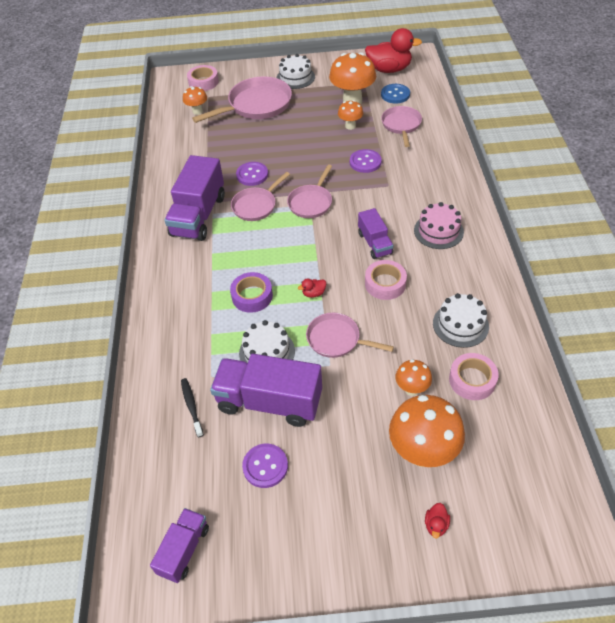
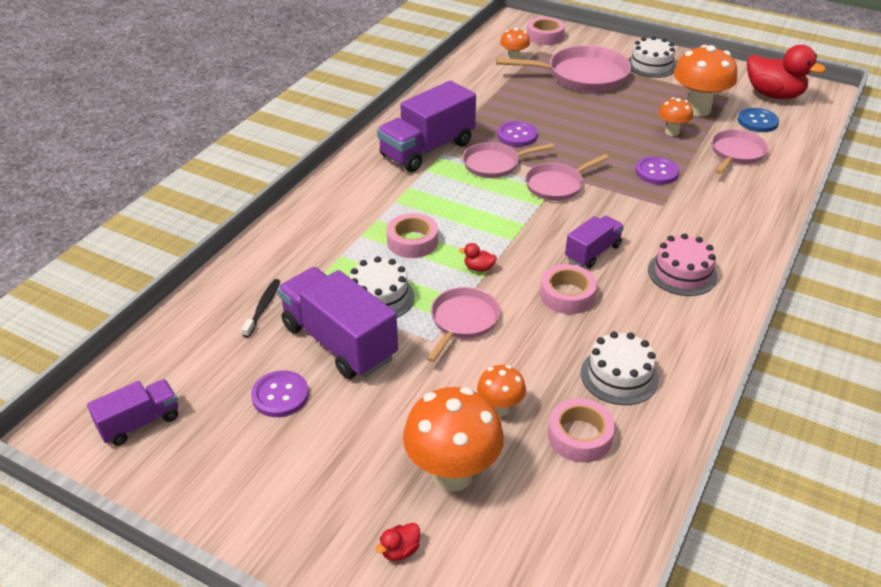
camera: 30 degrees right, 10 degrees down
(252, 296) = (412, 242): purple tape -> pink tape
(337, 339) = (462, 321): pink pan -> pink pan turned 60 degrees clockwise
(375, 243) = (592, 252): purple truck -> purple truck turned 150 degrees counterclockwise

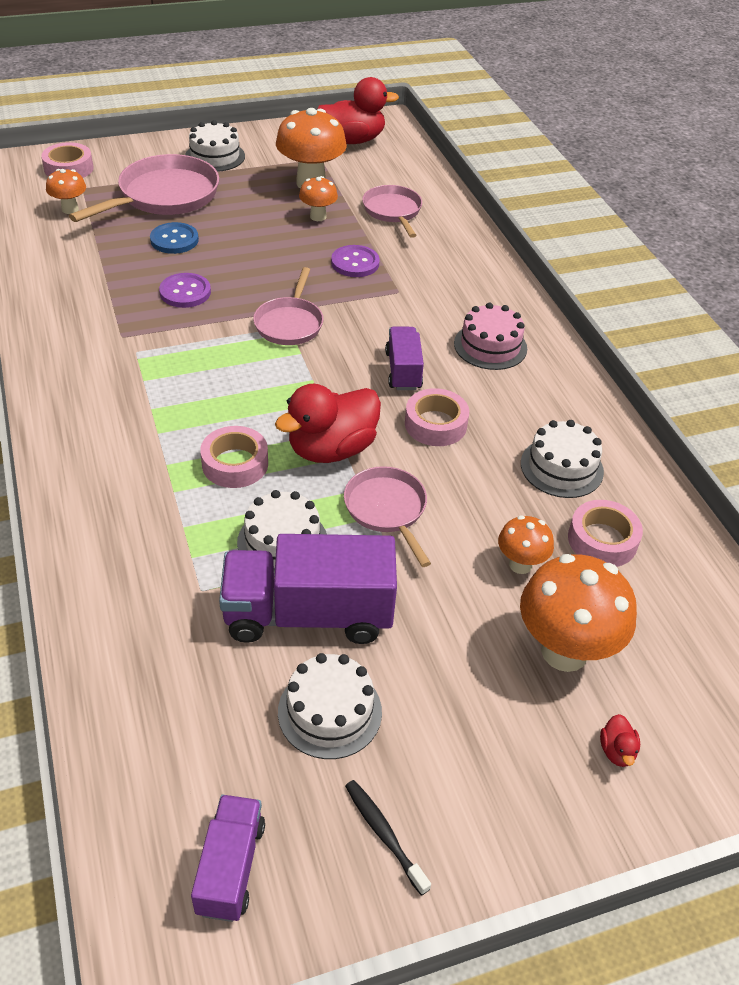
camera: 50 degrees left, 5 degrees up
(263, 308) = (181, 640): black toothbrush -> black toothbrush (384, 835)
(280, 395) = (330, 711): purple button -> white cake
(427, 149) = (113, 356): purple truck -> none
(478, 268) = (331, 449): red duck -> red duck, size x2.50
(494, 164) = (204, 334): pink pan -> none
(757, 121) = (371, 172): blue button -> blue button (174, 240)

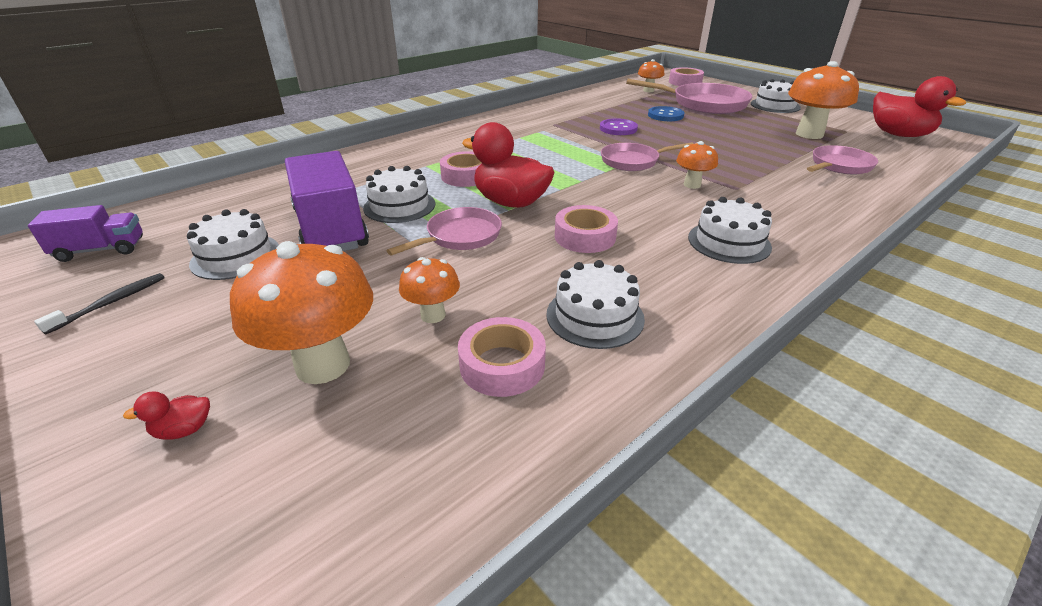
camera: 70 degrees right, 10 degrees down
(318, 216) = (774, 144): orange mushroom -> orange mushroom (692, 185)
(355, 263) = (742, 167): purple button -> none
(403, 371) = (636, 210): purple truck -> none
(490, 346) = (729, 242): pink cake -> white cake

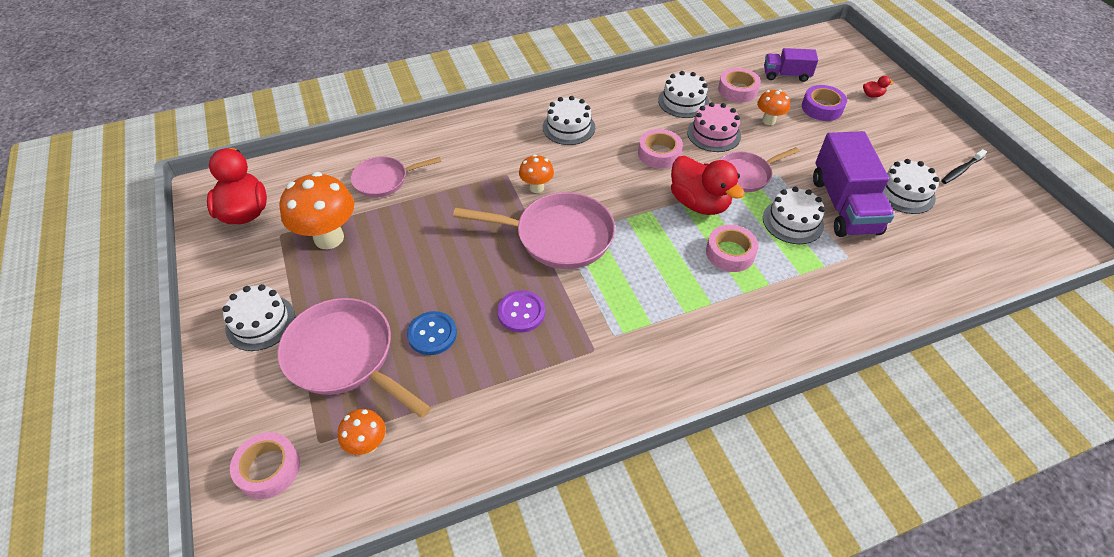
camera: 160 degrees left, 15 degrees up
(101, 250) = (1012, 224): purple truck -> purple truck (786, 75)
(323, 365) = (822, 108): orange mushroom -> purple tape
(520, 275) = (714, 134): none -> pink cake
(633, 161) = (558, 236): pink pan -> pink pan, size x1.65

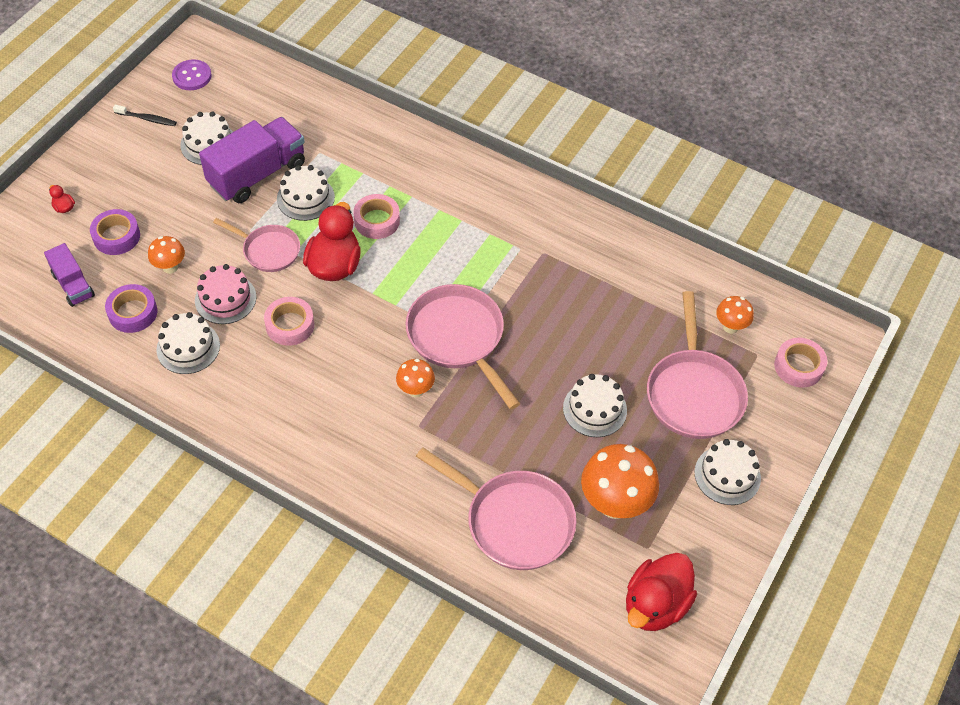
camera: 130 degrees left, 5 degrees up
(384, 180) = (513, 521): pink pan -> pink pan, size x1.65
(432, 334) = (624, 354): blue button -> none
(521, 312) = (554, 313): purple button -> purple button (192, 76)
(568, 127) = (308, 419): white cake -> white cake (594, 409)
(737, 90) = (133, 312): pink tape -> purple tape

